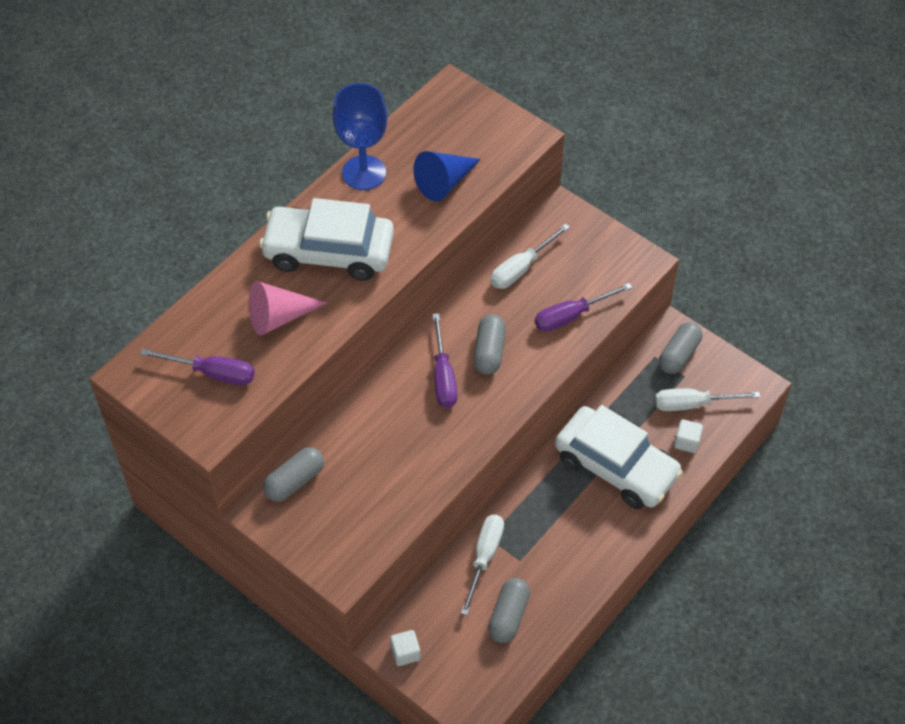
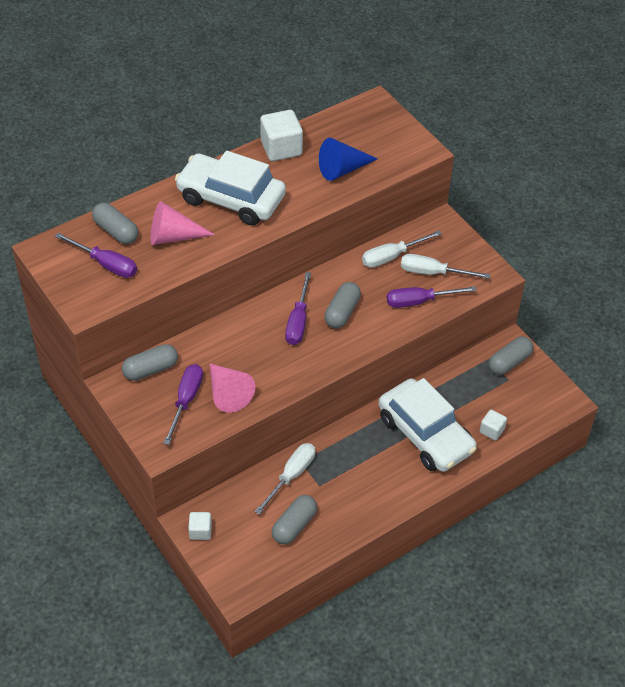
camera: 15 degrees right, 5 degrees down
(208, 328) = (116, 231): none -> grey capsule
(350, 508) = (186, 400): none -> purple screwdriver
(364, 173) = (281, 148): blue goblet -> white cube
(395, 486) = (228, 393): none -> pink cone
(692, 404) = (507, 403): white screwdriver -> white screwdriver (433, 273)

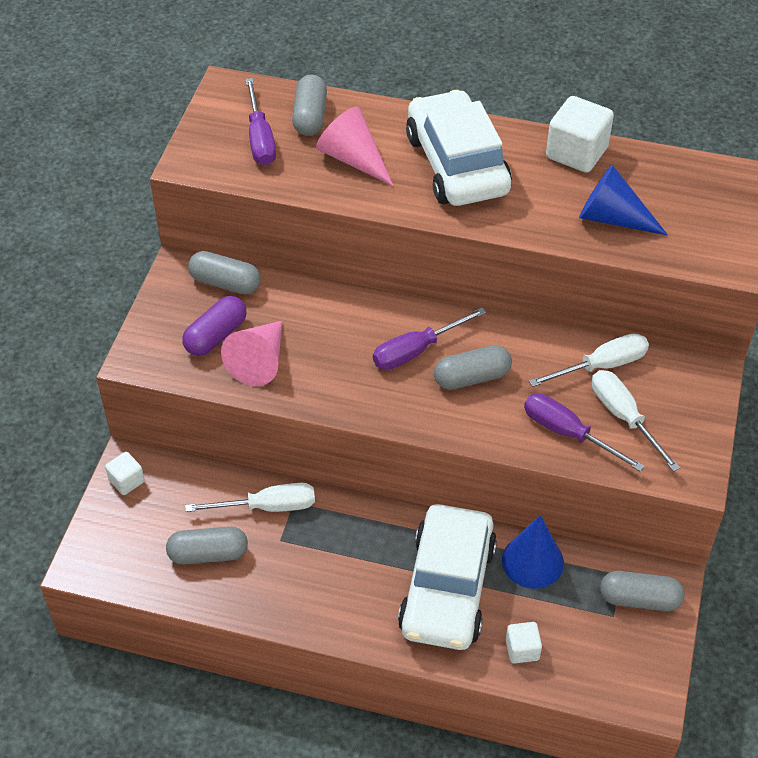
camera: 50 degrees right, 0 degrees up
(186, 400) = (216, 336): purple screwdriver -> purple capsule
(392, 256) = (601, 366): white screwdriver -> white screwdriver turned 135 degrees clockwise
(445, 387) = (532, 561): none -> blue cone

